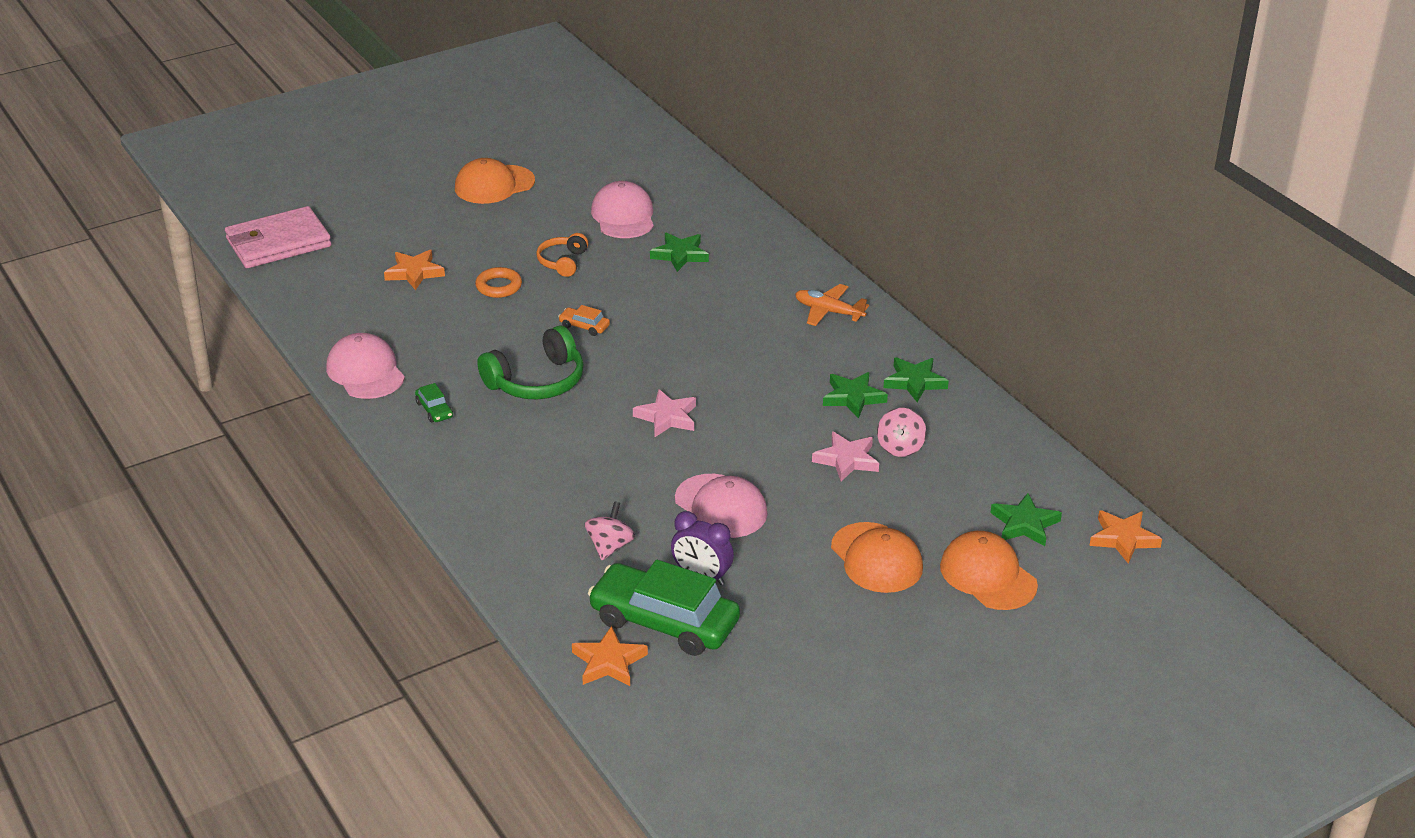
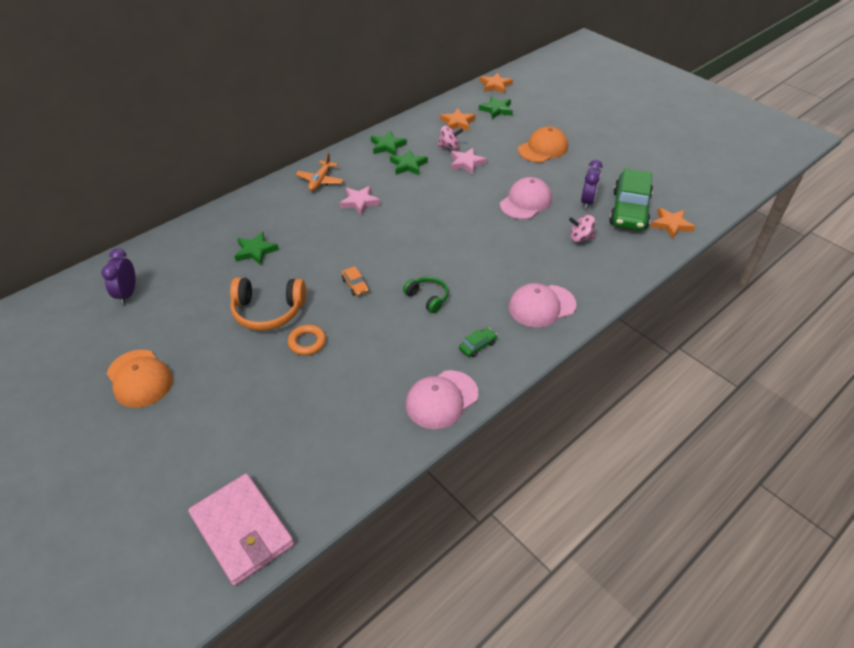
camera: 100 degrees left, 10 degrees up
(414, 273) = (290, 402): orange star -> orange star (457, 122)
(537, 381) = (428, 298): green headphones -> green headphones, size x0.59
(563, 262) = (268, 311): orange headphones -> orange headphones, size x1.68
(584, 326) = (355, 285): orange car -> orange car turned 45 degrees counterclockwise
(623, 216) = (198, 288): pink cap -> pink cap (541, 306)
(631, 171) = (127, 294): none -> purple clock
(667, 417) = (449, 232): pink star -> pink star (359, 202)
(988, 575) = (539, 118): orange cap -> none

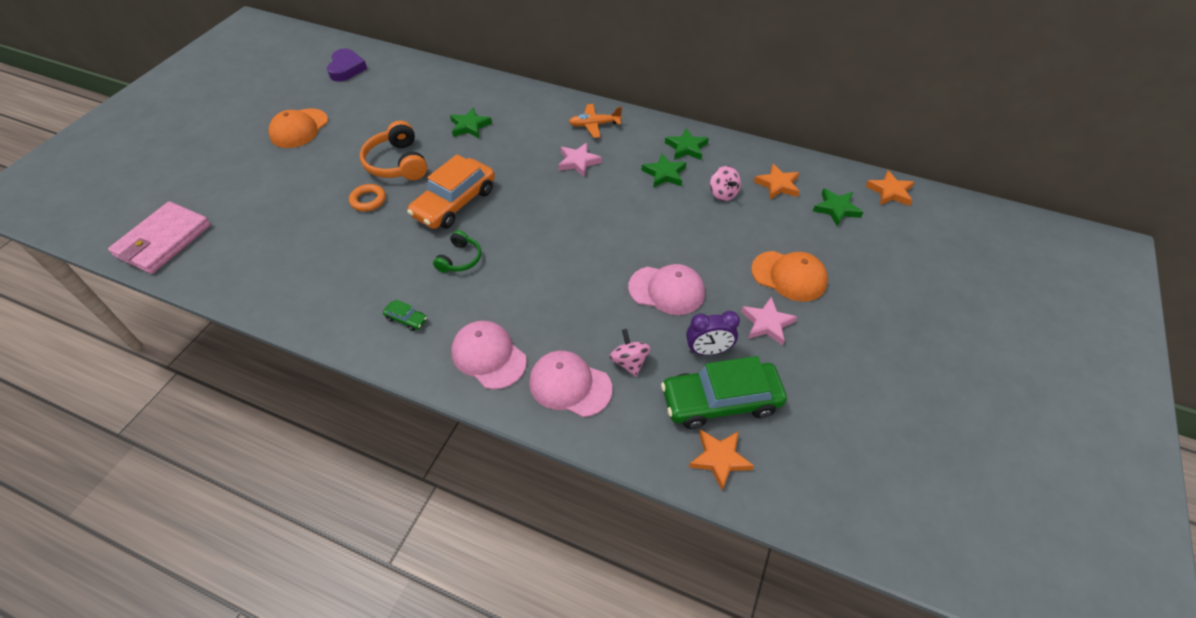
camera: 65 degrees right, 5 degrees up
(63, 320) = (346, 69): none -> purple heart
(127, 294) = (386, 84): purple clock -> none
(355, 285) = (454, 203): orange car -> orange car, size x2.44
(441, 399) = (325, 314): pink cap -> pink cap (570, 385)
(466, 163) = (703, 217): pink star -> pink star (767, 323)

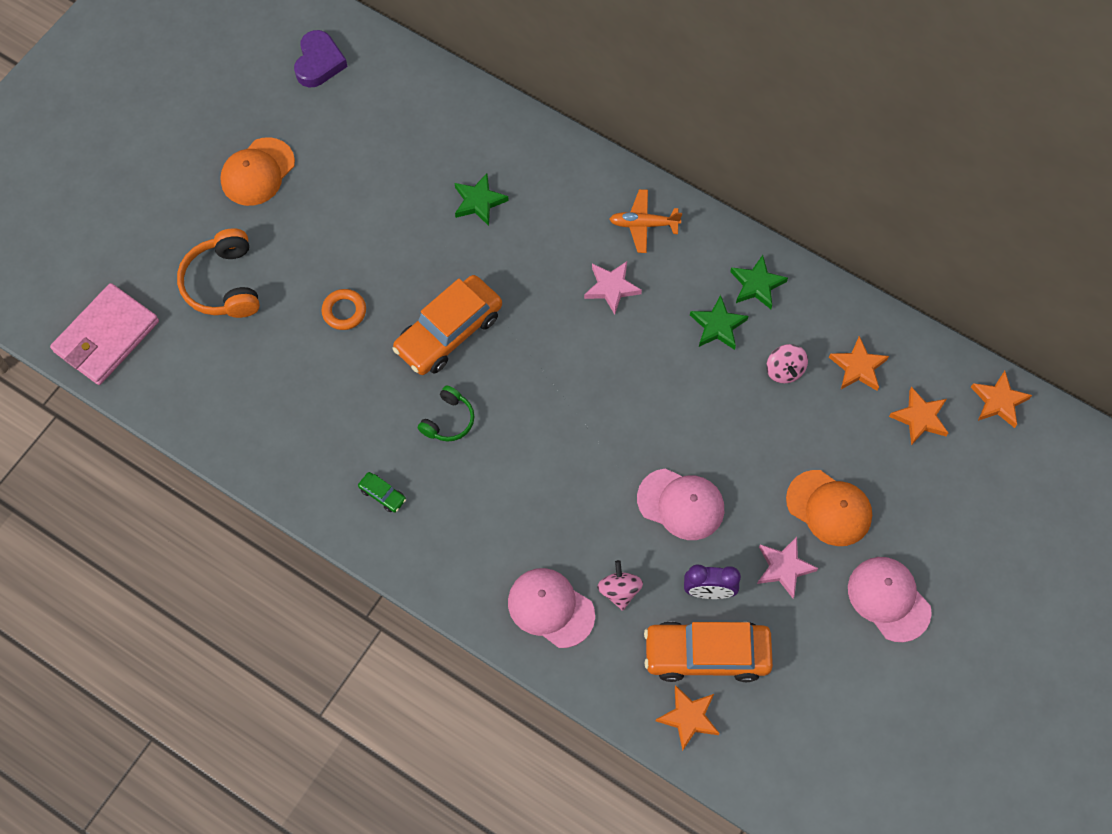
camera: 10 degrees right, 15 degrees up
(397, 163) = (382, 254): orange headphones -> orange headphones (223, 284)
(488, 356) = (468, 557): pink cap -> pink cap (888, 599)
(721, 401) = (706, 654): green car -> orange car
(836, 209) = (920, 418): green star -> orange star

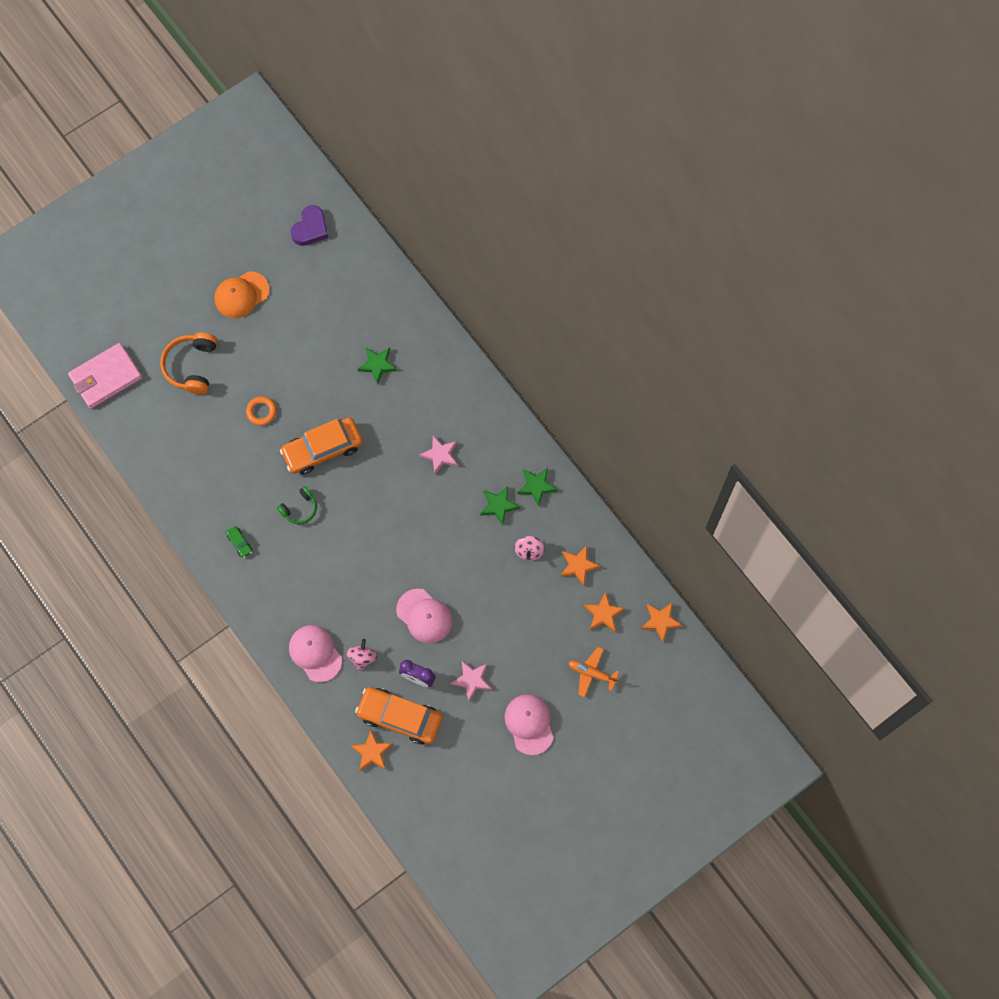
camera: 20 degrees right, 5 degrees up
(643, 224) = (479, 418): orange plane -> orange plane (591, 673)
(829, 508) = (517, 652): orange cap -> none

